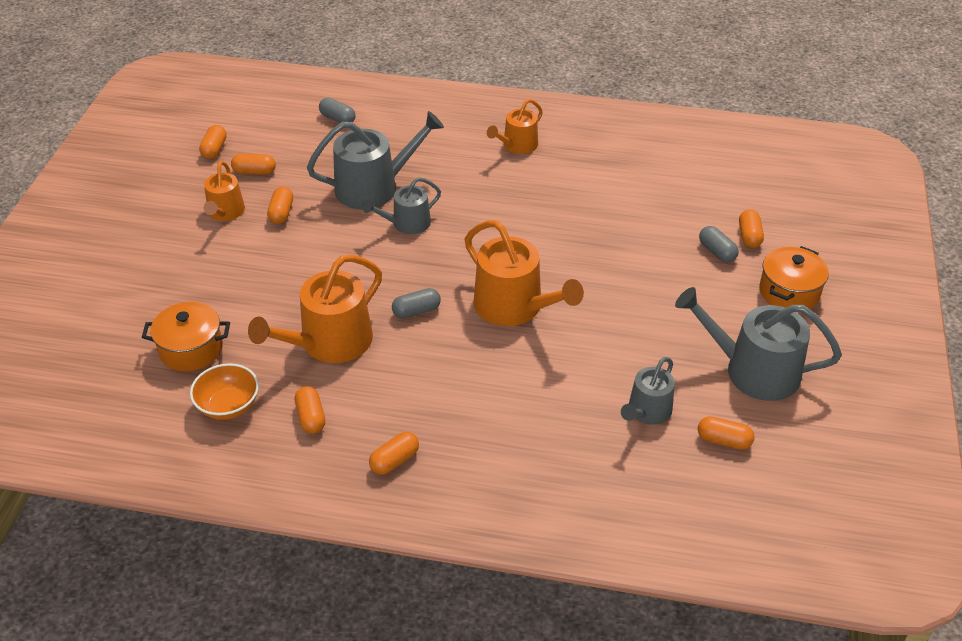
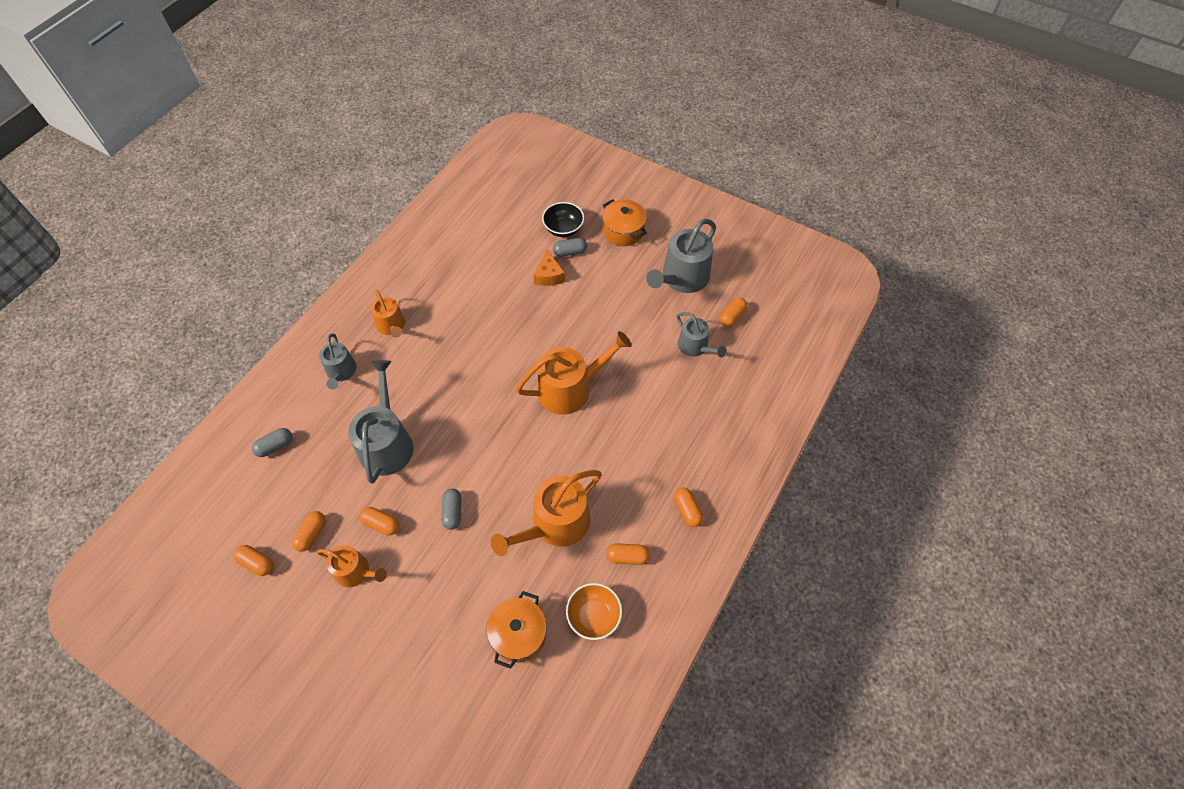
camera: 70 degrees left, 15 degrees up
(329, 343) = (555, 524): orange watering can -> orange watering can turned 75 degrees clockwise
(407, 224) = (445, 431): grey watering can -> grey watering can (341, 372)
(416, 311) = (547, 453): grey capsule -> grey capsule (453, 512)
(667, 243) = (549, 275): none -> orange cheese
(749, 236) = (563, 229): orange capsule -> black bowl

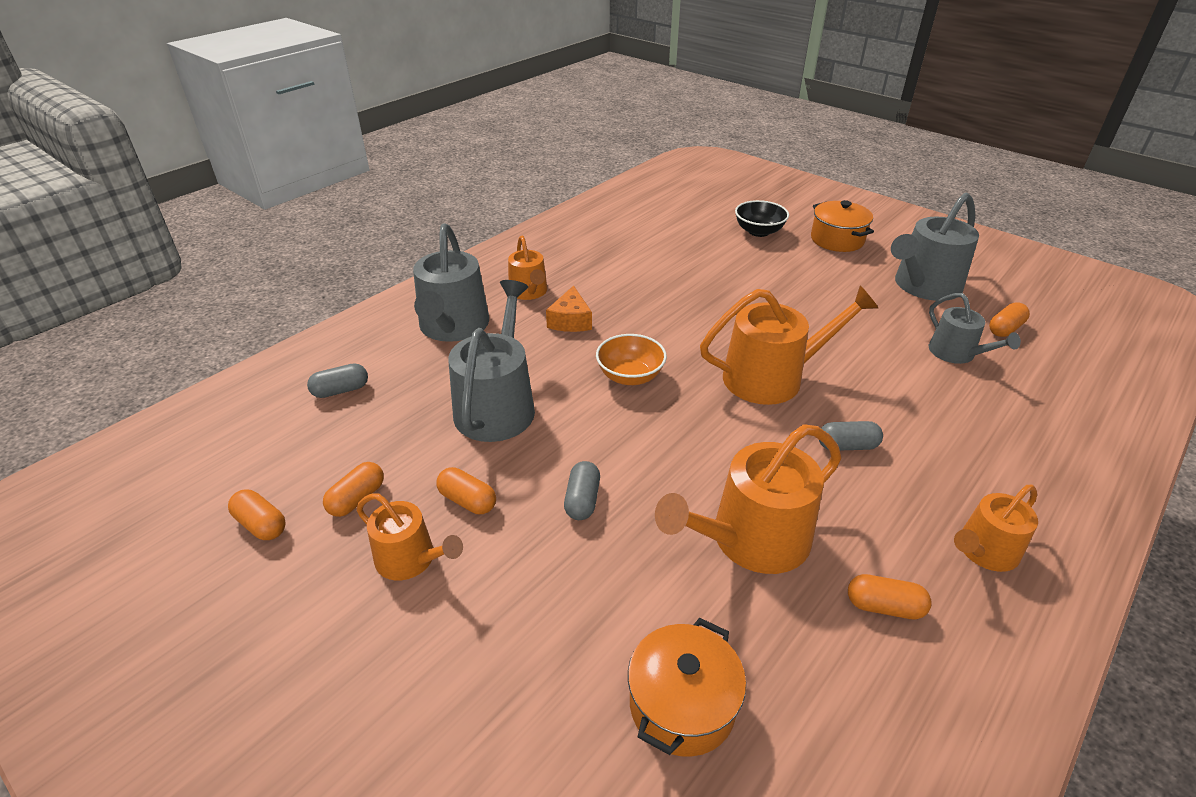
camera: 10 degrees right, 20 degrees down
(341, 372) = (453, 327): grey watering can -> grey watering can, size x1.69
(549, 275) = (740, 267): orange cheese -> orange cheese (570, 321)
(570, 252) = (767, 251): grey capsule -> grey capsule (847, 446)
(593, 616) = (828, 696): orange bowl -> orange bowl (630, 376)
(687, 510) = (984, 551): orange capsule -> orange watering can

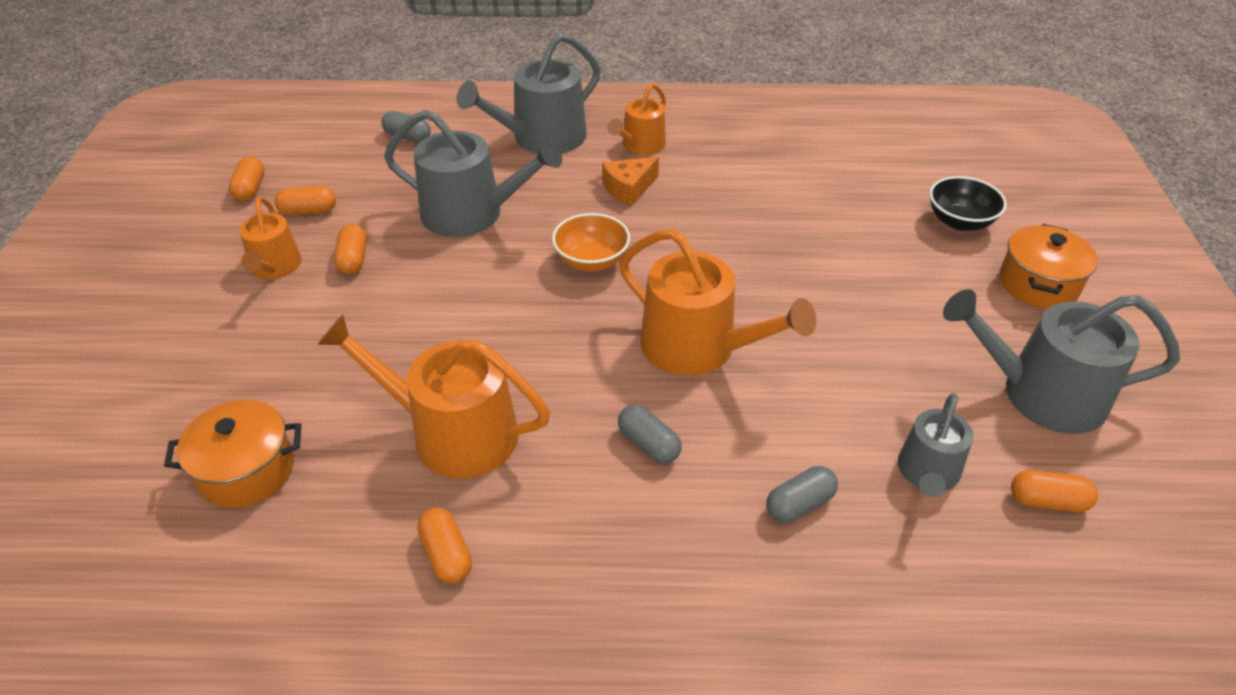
camera: 50 degrees right, 5 degrees up
(497, 405) = (472, 213): grey watering can -> grey watering can turned 45 degrees clockwise
(582, 500) = (408, 314): grey capsule -> grey capsule (799, 504)
(984, 551) = (590, 608): orange watering can -> none

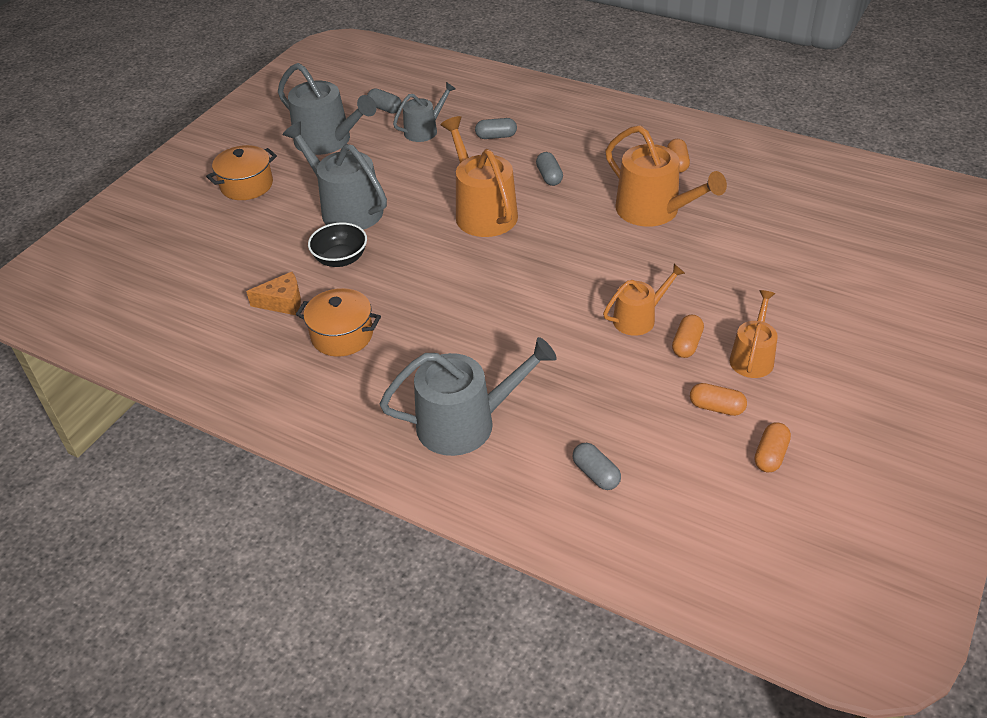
camera: 150 degrees left, 0 degrees up
(246, 470) = (779, 225): orange pot -> orange pot (342, 335)
(472, 213) = (574, 357): grey watering can -> grey watering can (346, 209)
(591, 261) = (507, 286): orange bowl -> none
(629, 188) = (432, 338): orange cheese -> orange cheese (282, 302)
(640, 146) = (385, 380): orange watering can -> orange watering can (638, 318)
(959, 221) = (232, 234): black bowl -> black bowl (340, 259)
(1047, 501) = (385, 108): orange capsule -> grey capsule

